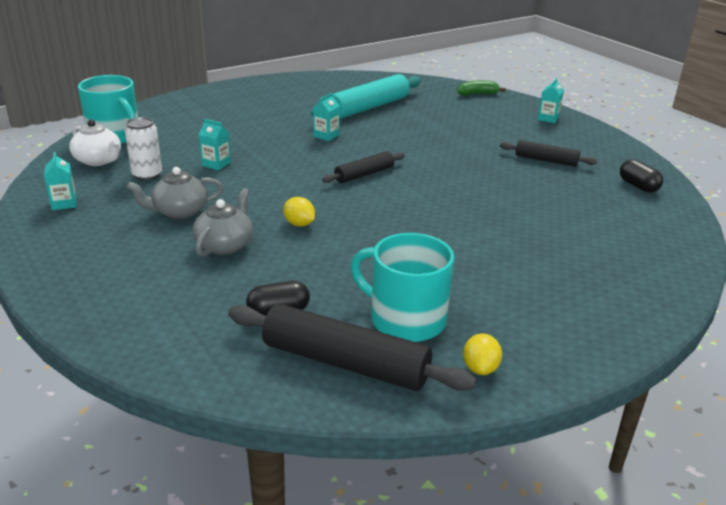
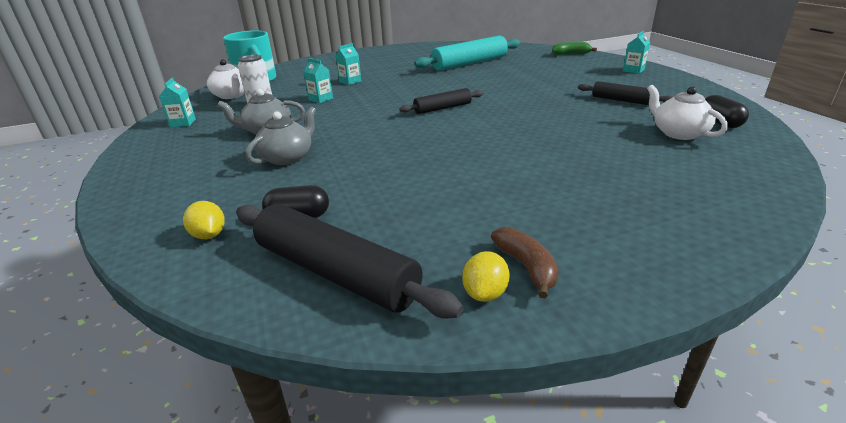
camera: 15 degrees right, 0 degrees up
(299, 224) = (363, 144): yellow lemon -> yellow lemon (209, 235)
(326, 136) = (423, 81): turquoise carton -> turquoise carton (350, 81)
(406, 319) = (423, 233): turquoise mug -> none
(506, 343) = (526, 266): none -> brown banana
(604, 199) = (678, 133): none -> white teapot

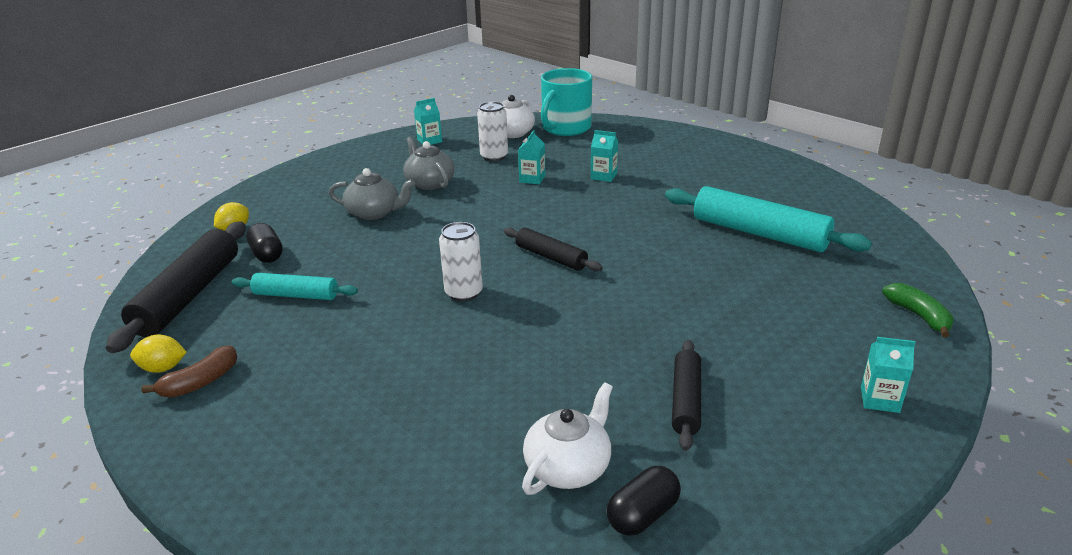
camera: 65 degrees right, 0 degrees up
(401, 205) = (296, 295): none -> turquoise rolling pin
(464, 138) = (463, 293): none -> white can

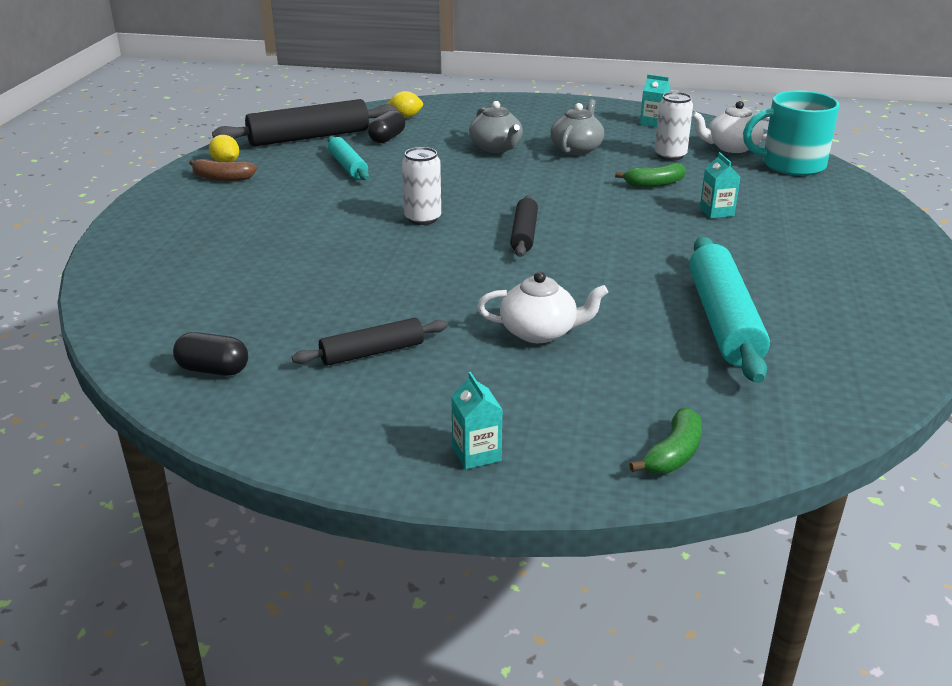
camera: 55 degrees right, 0 degrees up
(532, 179) = (654, 184): turquoise carton -> green banana
(568, 467) = (243, 326): white teapot -> white teapot (540, 332)

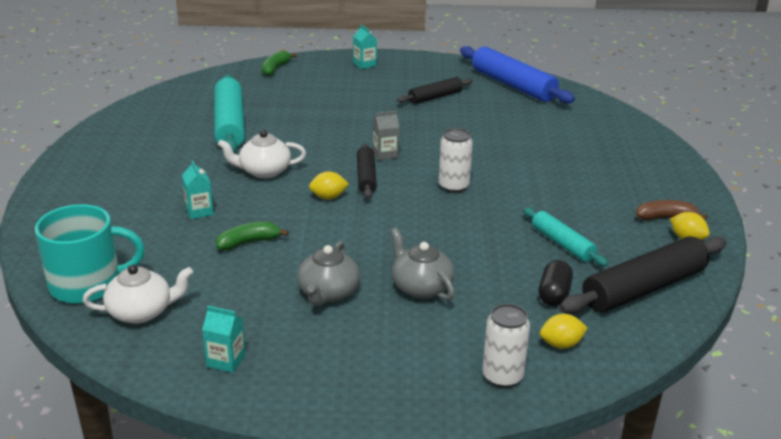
camera: 170 degrees right, 0 degrees up
(213, 370) = (513, 85): black capsule -> blue rolling pin
(491, 260) = (385, 154): none -> grey carton
(540, 332) = (343, 112): white teapot -> white teapot (264, 171)
(572, 216) = (328, 197): none -> yellow lemon
(670, 155) = (220, 290): white can -> white can (502, 376)

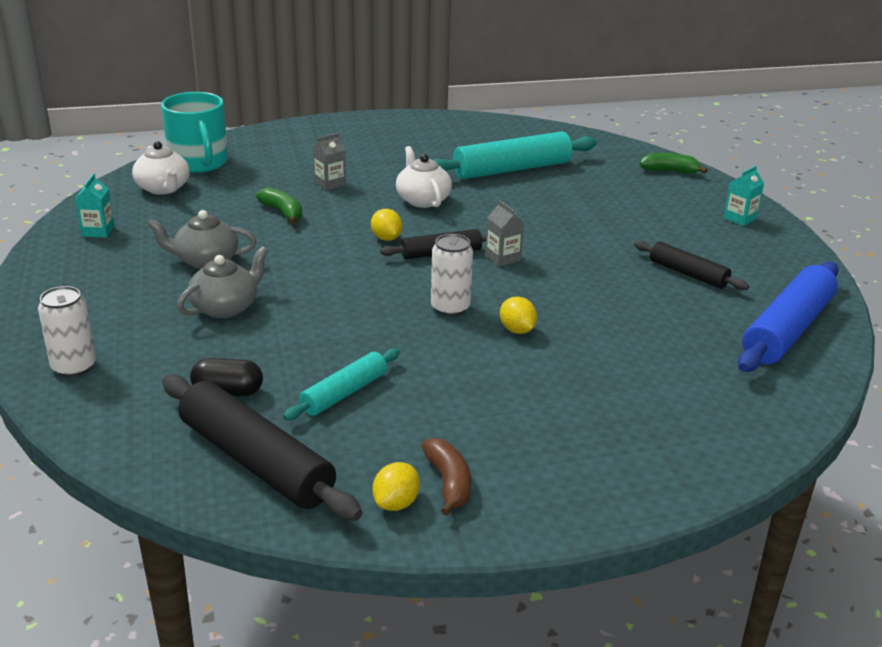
camera: 75 degrees right, 0 degrees up
(199, 211) = (330, 183): turquoise carton -> grey carton
(561, 344) = (130, 401): yellow lemon -> yellow lemon (517, 330)

